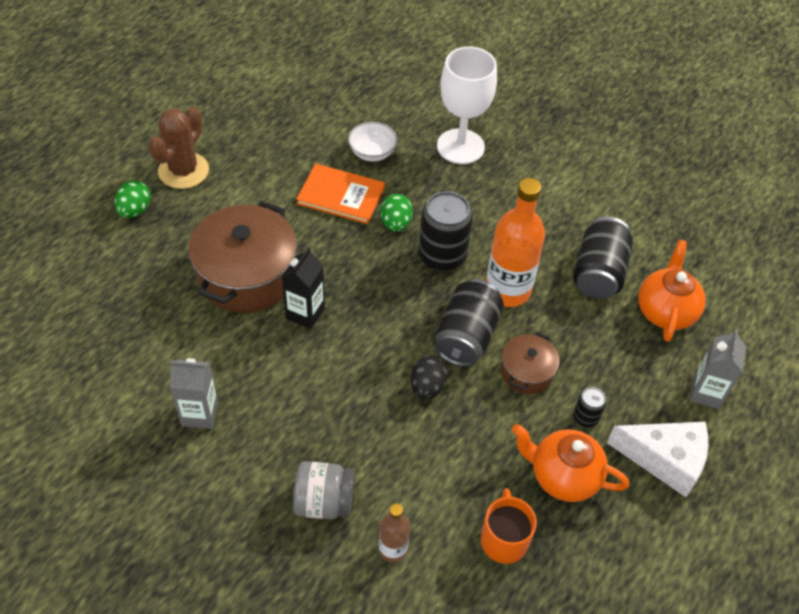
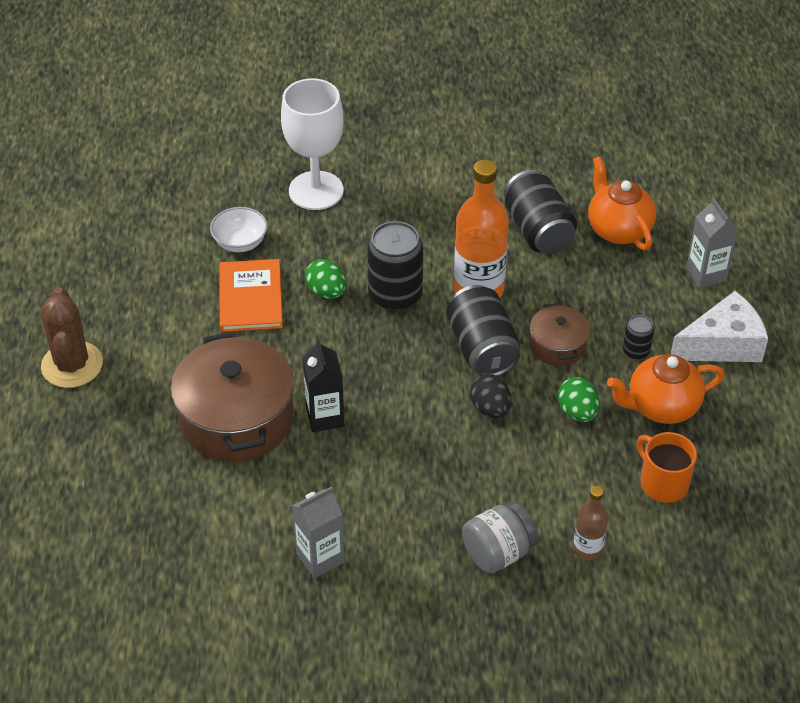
camera: 35 degrees left, 5 degrees down
(135, 210) = (62, 429): green egg -> green egg (577, 412)
(341, 196) = (251, 297): orange book -> orange book turned 75 degrees counterclockwise

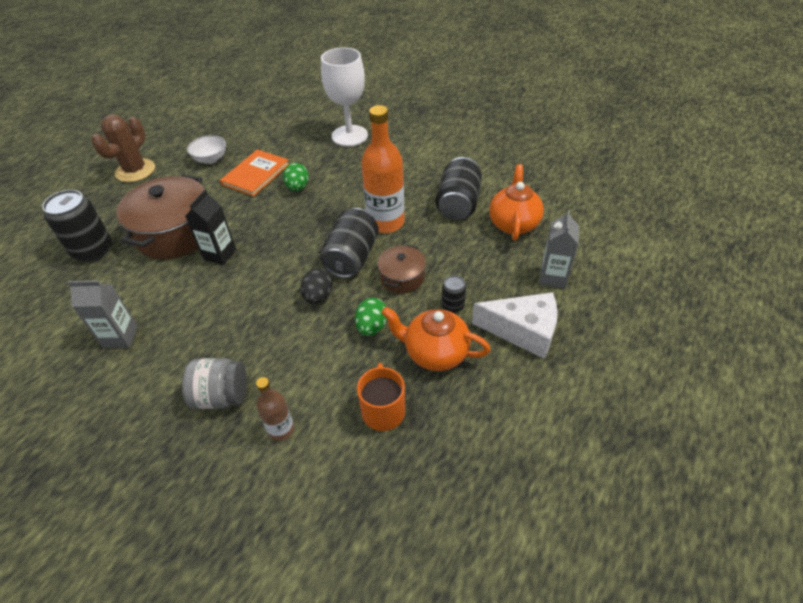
camera: 35 degrees right, 0 degrees up
(240, 243) = (282, 146): white bowl -> white bowl (210, 159)
(395, 295) = (333, 205): black can -> black can (93, 250)

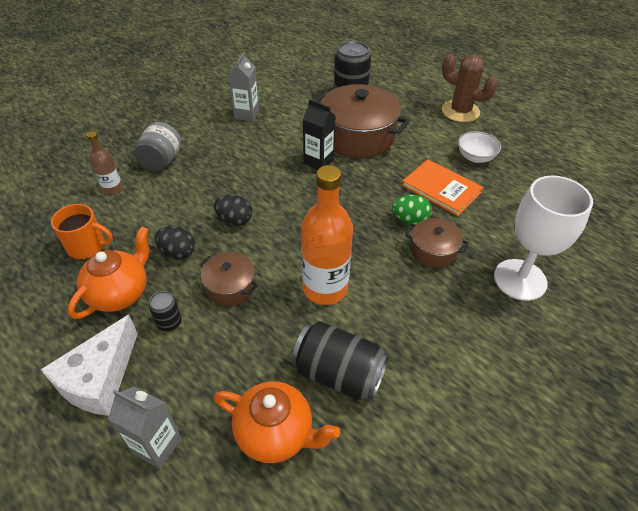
camera: 100 degrees right, 0 degrees up
(331, 173) = (433, 251): none -> brown pot
(352, 257) = (278, 251): black can -> none
(372, 327) = (178, 252): green egg -> black egg

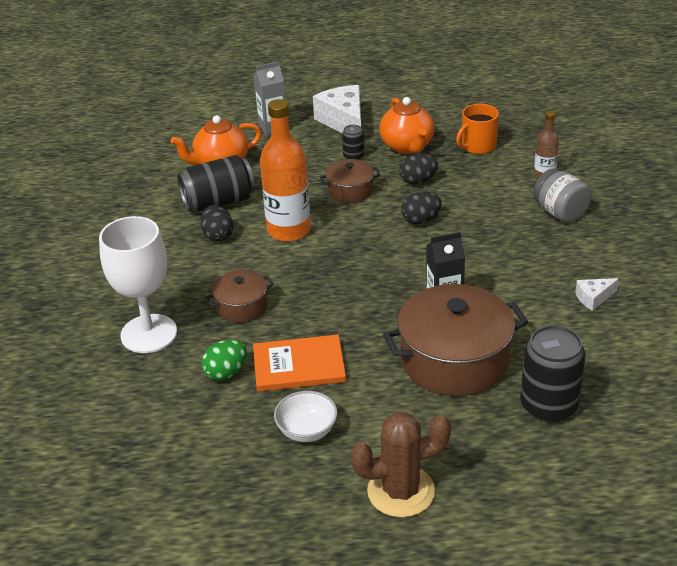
camera: 135 degrees right, 10 degrees down
(246, 114) = (593, 298): grey carton -> white cheese
(382, 331) = (218, 235): none -> black egg
(410, 219) = (291, 316): green egg -> green egg (226, 373)

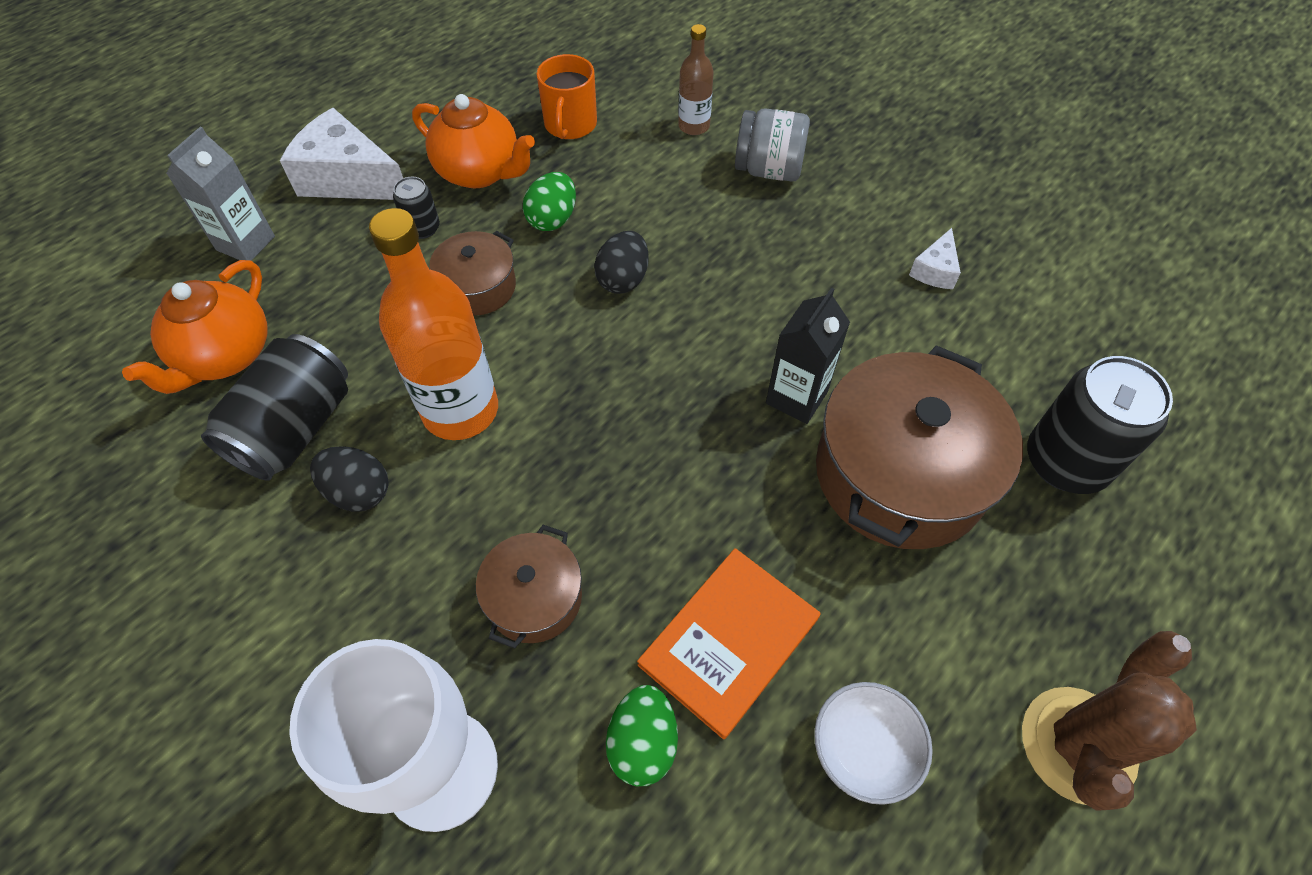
camera: 45 degrees left, 20 degrees up
(418, 181) = (552, 219): black egg -> green egg

